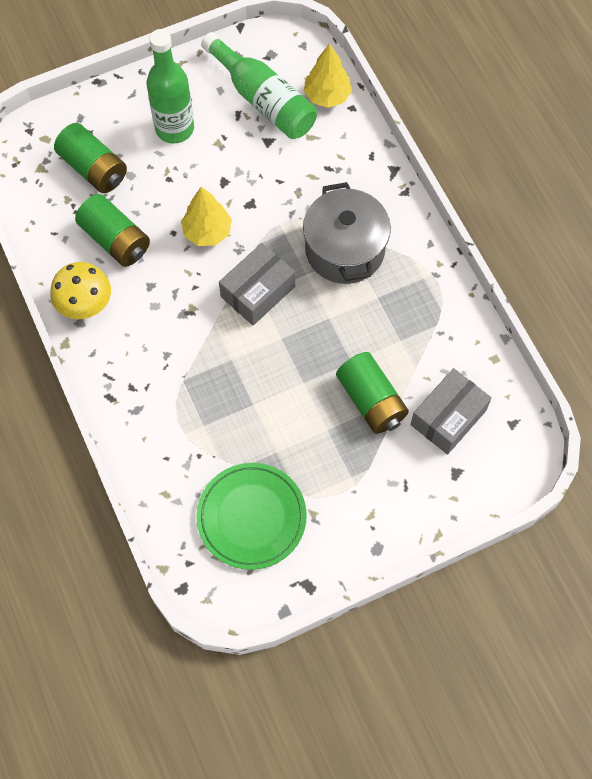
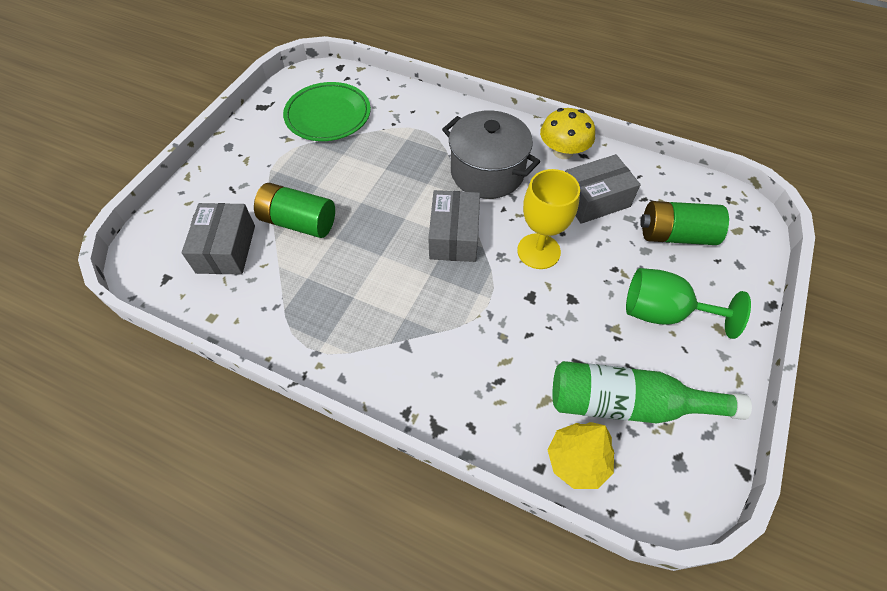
camera: 140 degrees right, 10 degrees down
(115, 240) = (594, 200): green battery -> grey box
(174, 128) = (663, 313): green bottle -> green goblet
(207, 232) = (538, 251): yellow tree -> yellow goblet
(345, 250) = (415, 316): grey pot -> grey pot (487, 172)

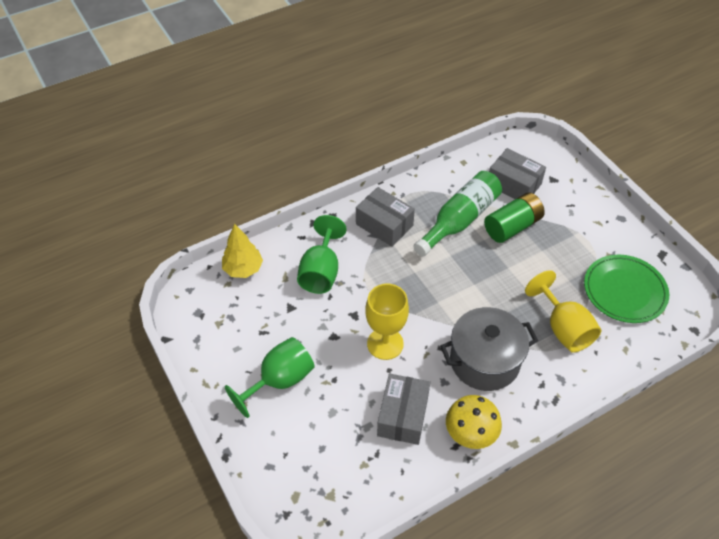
camera: 125 degrees right, 5 degrees down
(404, 137) = (563, 328): none -> yellow goblet
(454, 236) = (436, 303): grey box -> grey box (384, 225)
(504, 366) = (321, 272): none -> green goblet
(628, 404) = (247, 314): green bottle -> green bottle (459, 220)
(675, 235) = (328, 445): green battery -> none

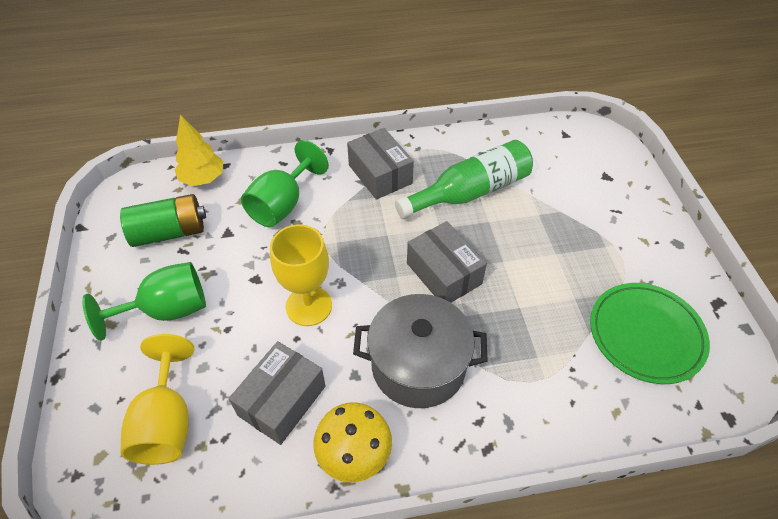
camera: 20 degrees right, 0 degrees up
(512, 226) = (531, 216): green battery -> green battery (169, 232)
(514, 184) = (555, 170): grey box -> grey box (444, 273)
(563, 328) = (541, 357): yellow goblet -> yellow goblet (166, 422)

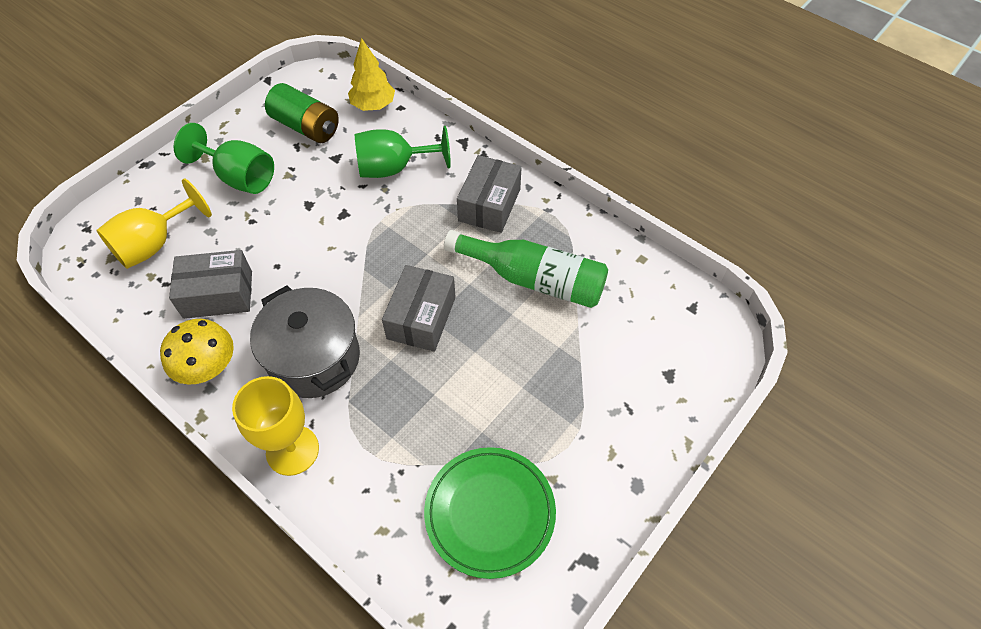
camera: 50 degrees right, 5 degrees up
(309, 306) = (311, 252): yellow goblet -> yellow goblet (292, 450)

